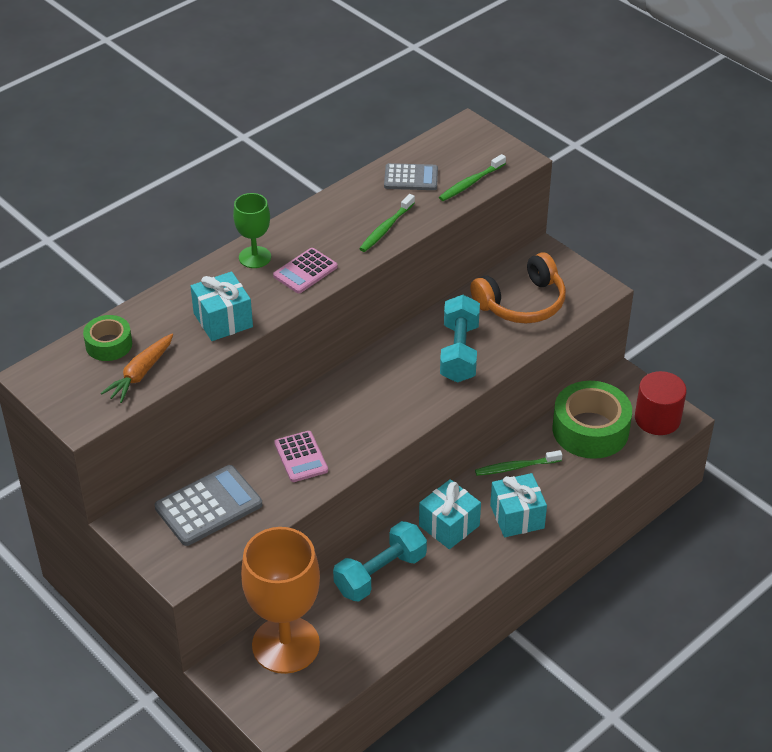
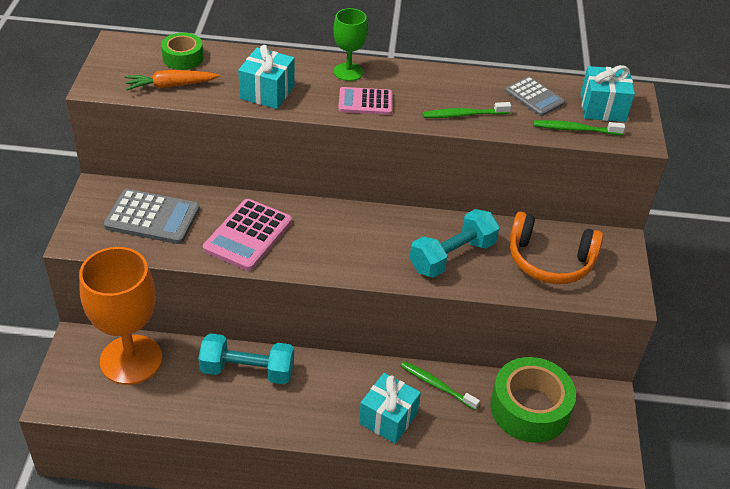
camera: 45 degrees right, 0 degrees up
(301, 457) = (248, 235): pink calculator -> pink calculator, size x1.55
(449, 525) = (335, 382): turquoise gift -> turquoise gift (602, 108)
(657, 419) = (595, 446): red cylinder -> none

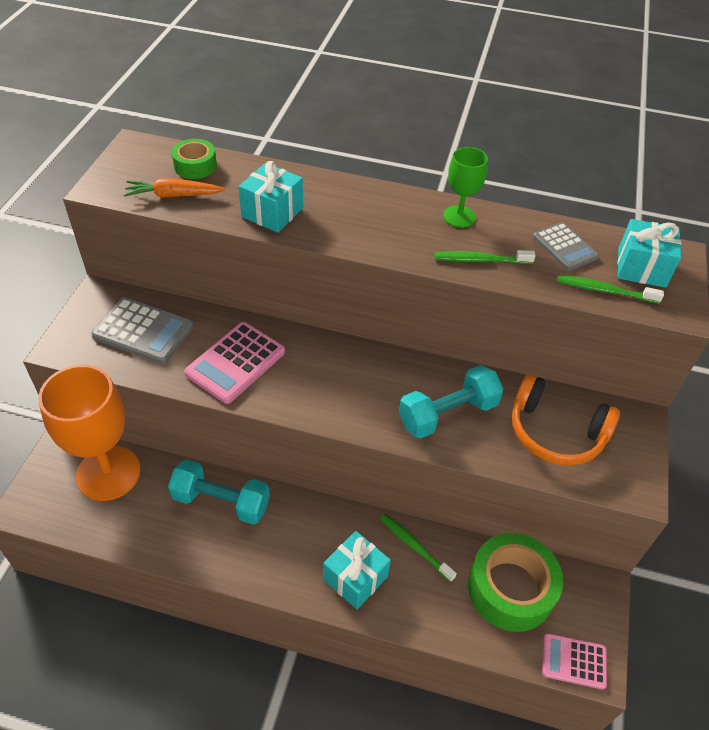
camera: 10 degrees right, 5 degrees up
(348, 72) = (365, 198): green goblet -> green goblet (459, 216)
(365, 102) = (375, 234): pink calculator -> pink calculator (573, 661)

